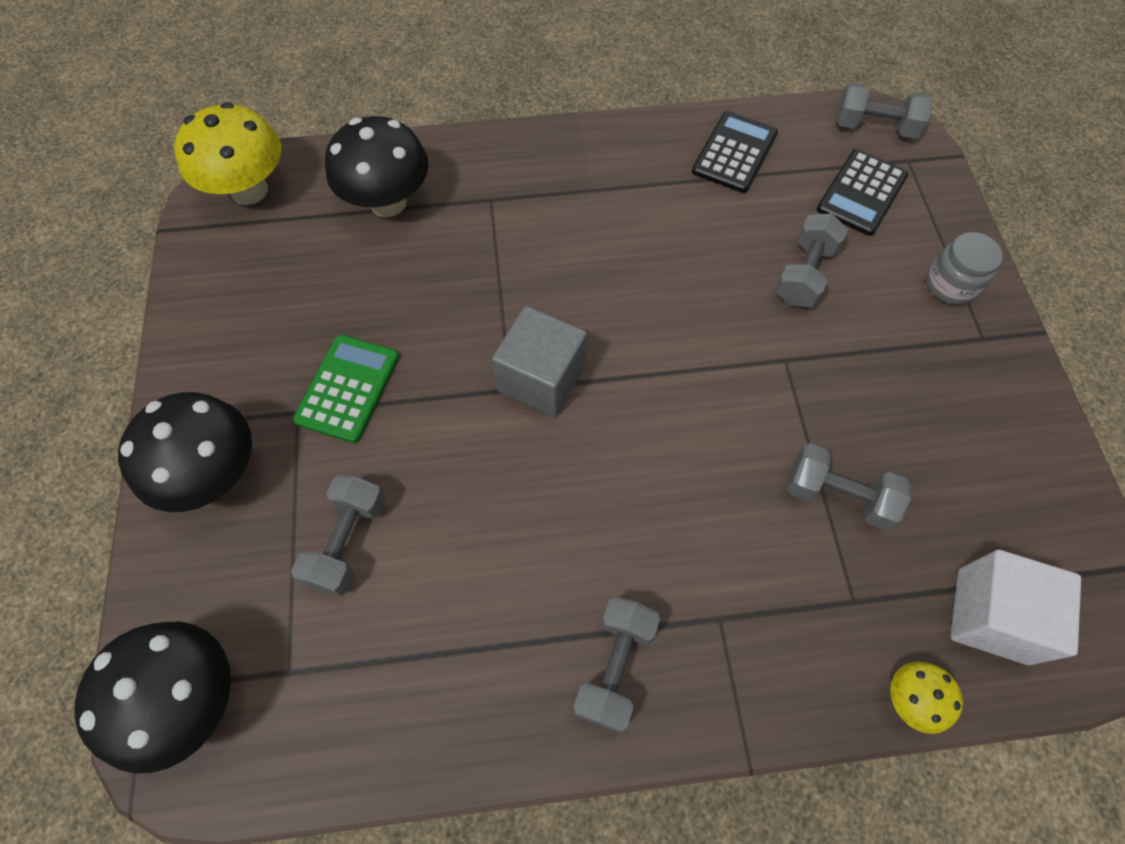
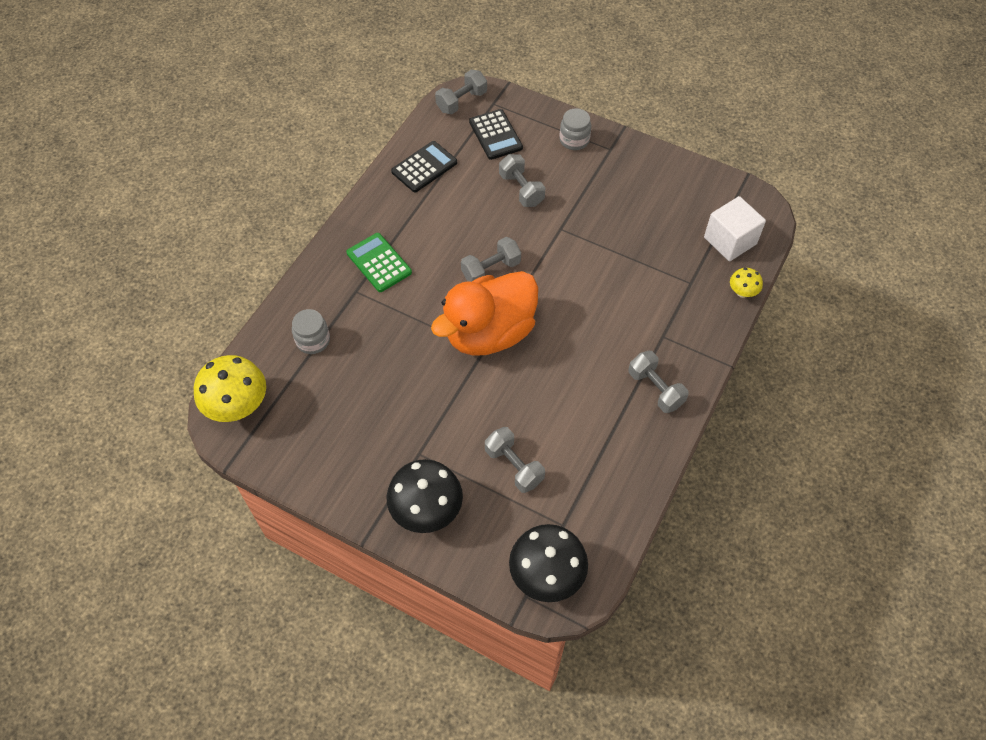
camera: 55 degrees left, 5 degrees down
(348, 388) = (423, 422): green calculator -> green calculator (379, 263)
(388, 202) = (313, 340): black mushroom -> grey jar
(541, 379) = (489, 333): grey cube -> orange duck
(734, 153) = (424, 167): black calculator -> black calculator turned 75 degrees clockwise
(837, 495) = (641, 256): grey dumbbell -> grey dumbbell (491, 269)

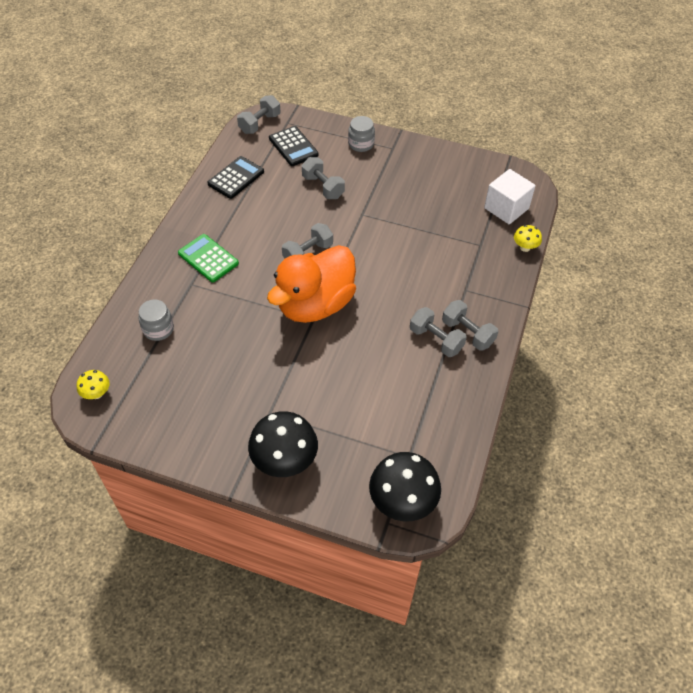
camera: 10 degrees left, 5 degrees down
(238, 406) = (97, 393): yellow mushroom -> yellow mushroom, size x0.50
(514, 466) = (356, 412): grey dumbbell -> grey dumbbell (436, 340)

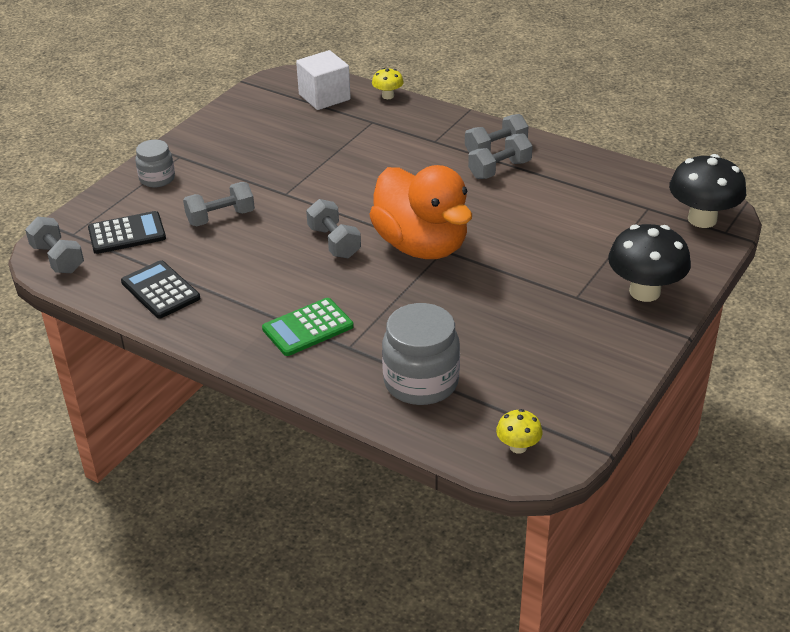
camera: 75 degrees left, 15 degrees down
(158, 329) = (421, 382): grey jar -> grey jar, size x1.69

